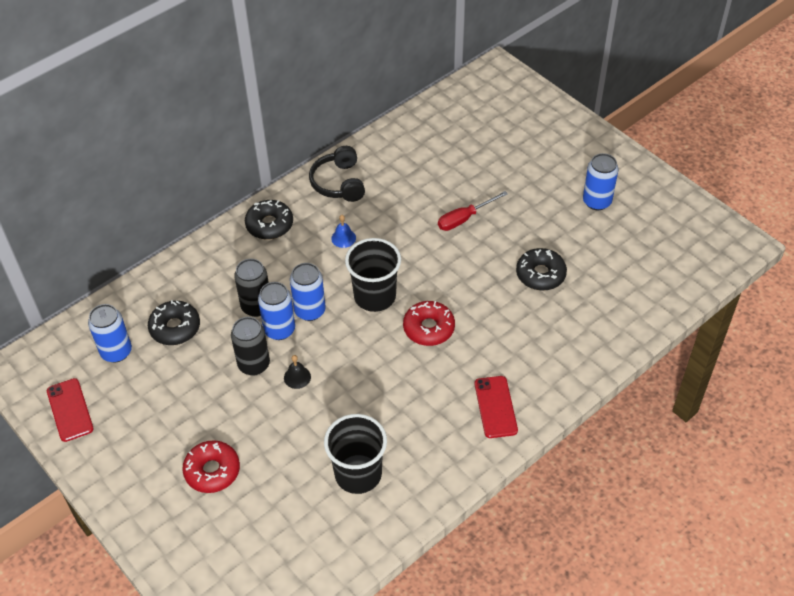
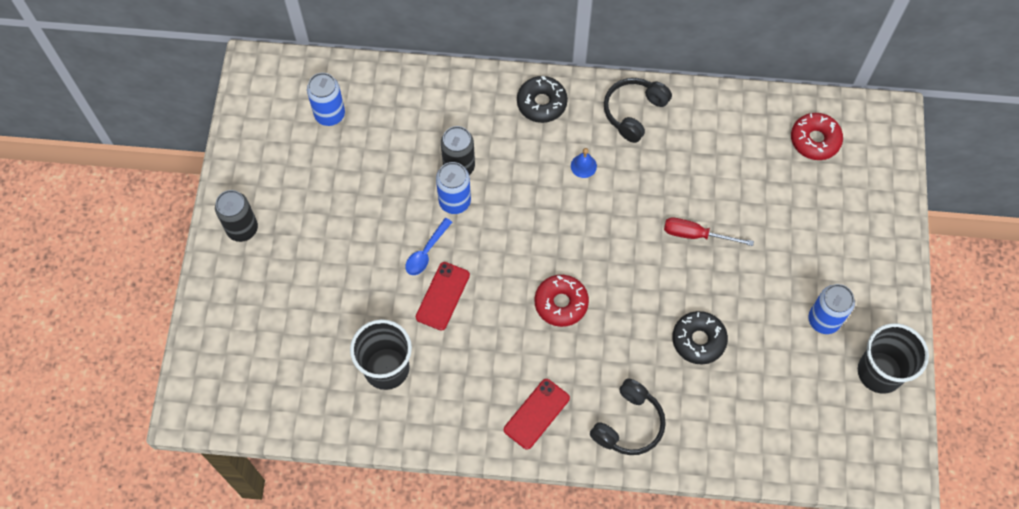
camera: 45 degrees right, 15 degrees up
(70, 410) = (257, 133): red phone -> red phone (442, 296)
(175, 328) = (386, 131): black donut -> none
(212, 471) = (298, 270): red donut -> red donut (815, 140)
(254, 364) = (408, 213): black can -> black can (242, 229)
(297, 377) = (426, 252): black bell -> blue spoon
(310, 311) = (492, 206): blue can -> none
(375, 296) = (551, 238): black cup -> black cup (879, 372)
(560, 359) = (628, 424): none -> black headphones

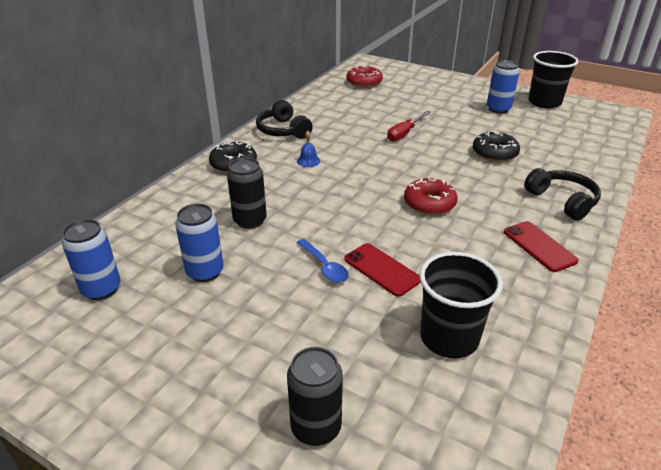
camera: 65 degrees left, 30 degrees down
(242, 229) = (166, 424): black can -> black can (316, 427)
(454, 201) = (284, 233): blue can -> blue can (205, 272)

